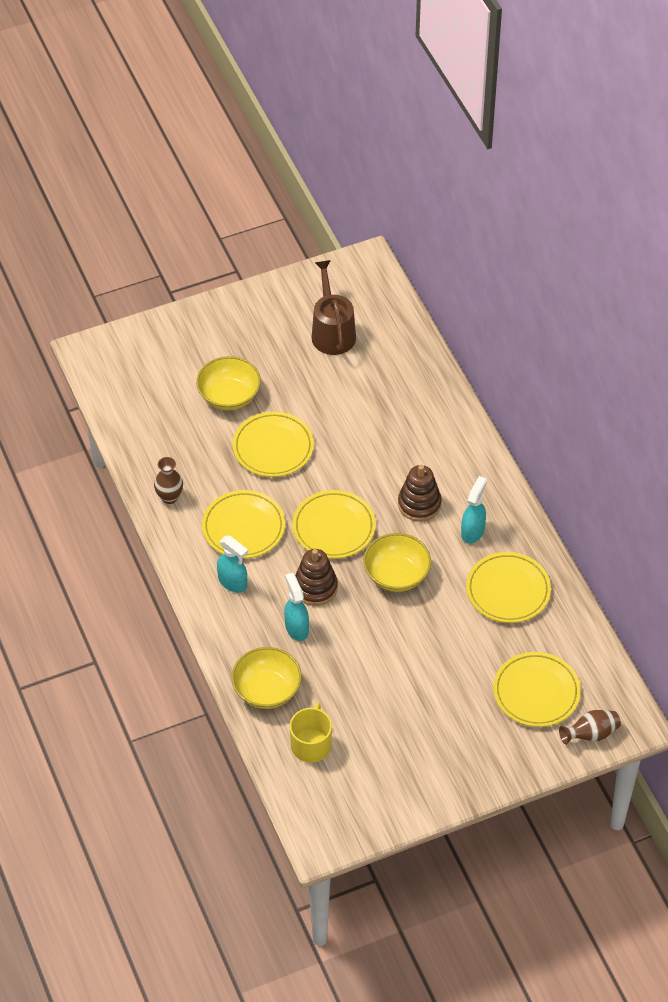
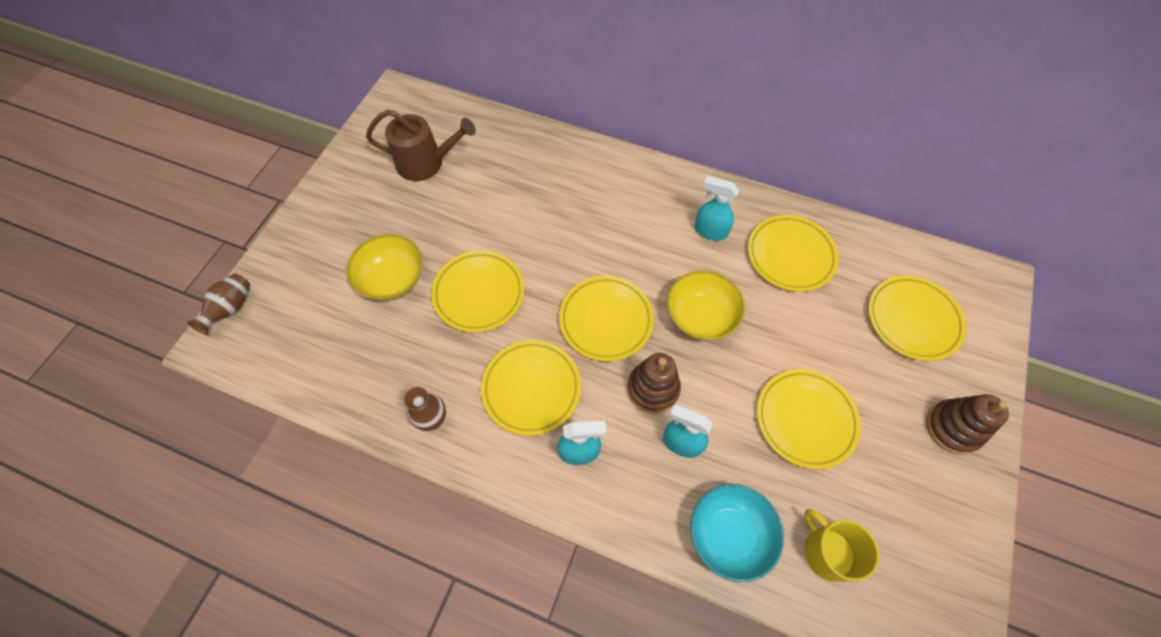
camera: 45 degrees left, 10 degrees up
(267, 690) = (729, 534): yellow bowl -> turquoise bowl
(332, 332) = (426, 163): brown watering can -> brown watering can turned 150 degrees clockwise
(387, 680) = (805, 419): none -> yellow plate
(419, 504) = (647, 243): brown stacking toy -> brown stacking toy (953, 428)
(473, 531) = (710, 231): turquoise spray bottle -> turquoise spray bottle turned 45 degrees counterclockwise
(591, 734) = (988, 318): brown vase -> brown vase (231, 309)

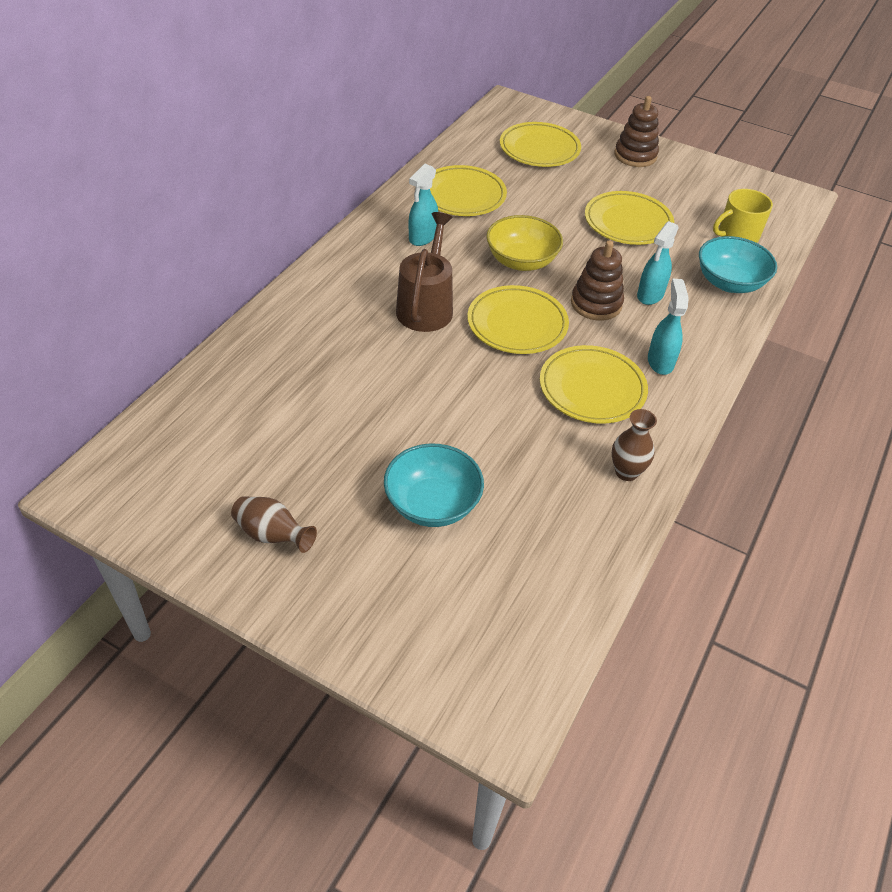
camera: 85 degrees left, 15 degrees down
(231, 309) = (448, 702): brown vase -> brown vase (272, 535)
(392, 279) = (432, 504): yellow bowl -> turquoise bowl
(426, 163) = (243, 461): brown watering can -> brown watering can (426, 307)
(479, 293) = (467, 421): yellow plate -> none

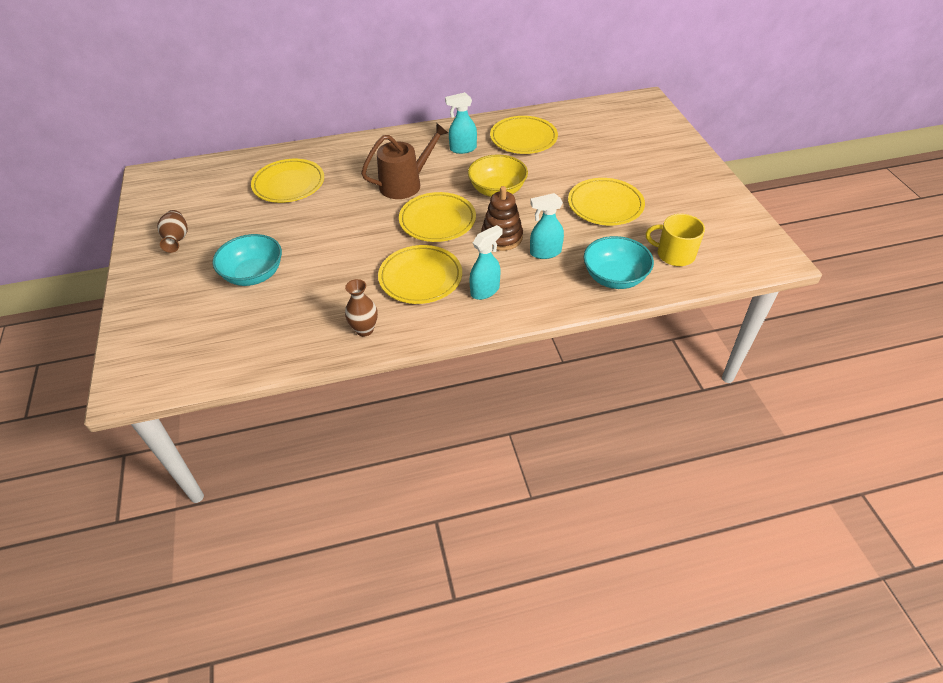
camera: 50 degrees right, 0 degrees up
(539, 149) = (619, 135): yellow plate -> yellow plate (289, 184)
(635, 155) = (684, 169): brown stacking toy -> none

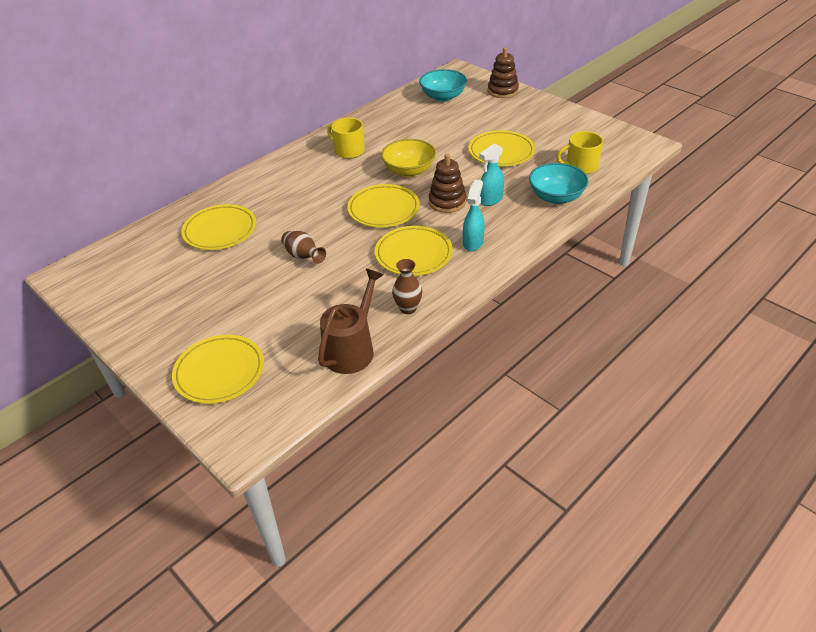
camera: 30 degrees left, 5 degrees down
(177, 240) = (157, 314): brown vase -> brown vase (303, 256)
(254, 275) = (266, 310): turquoise bowl -> turquoise bowl (443, 97)
(405, 184) = (327, 193): brown watering can -> brown watering can (352, 349)
(462, 149) = (348, 151): turquoise spray bottle -> yellow mug
(523, 138) = (391, 127): yellow plate -> yellow plate (219, 372)
(671, 138) = (502, 91): none -> brown stacking toy

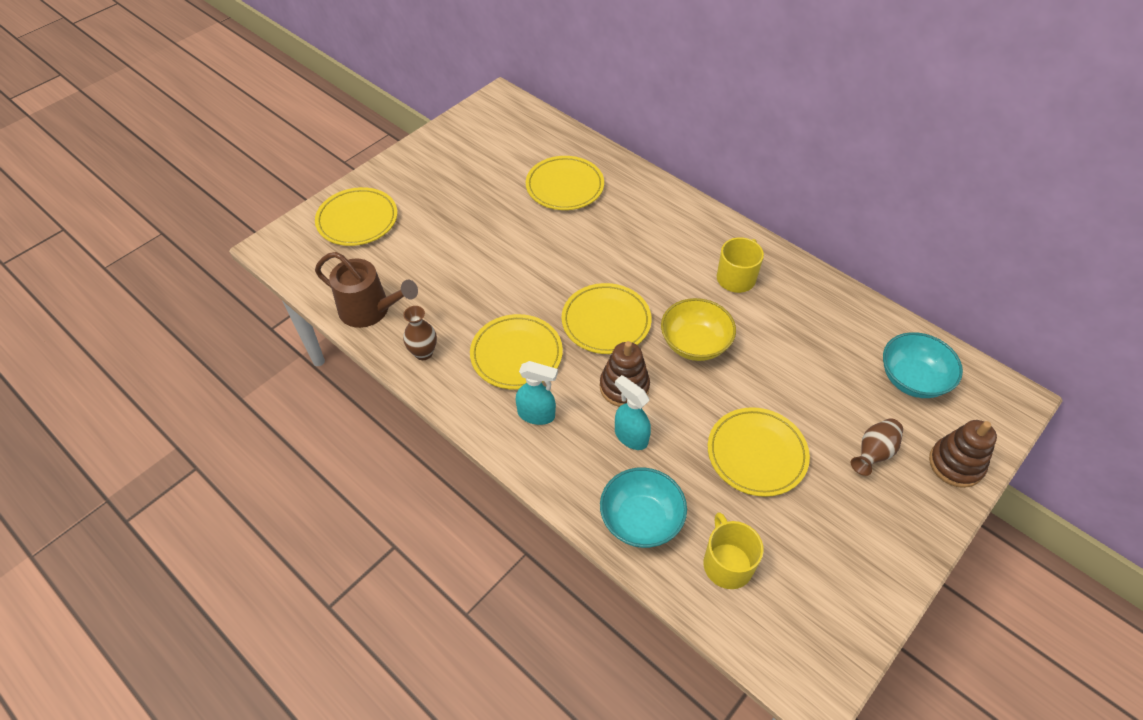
camera: 85 degrees right, 10 degrees up
(303, 256) = (518, 258): brown vase -> brown vase (873, 453)

